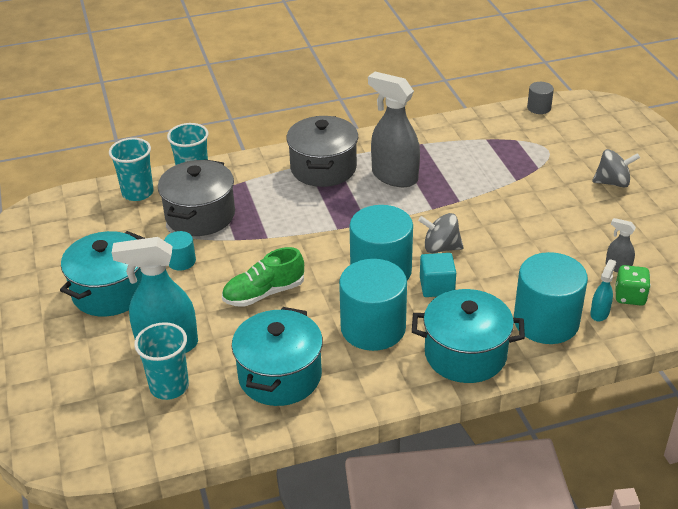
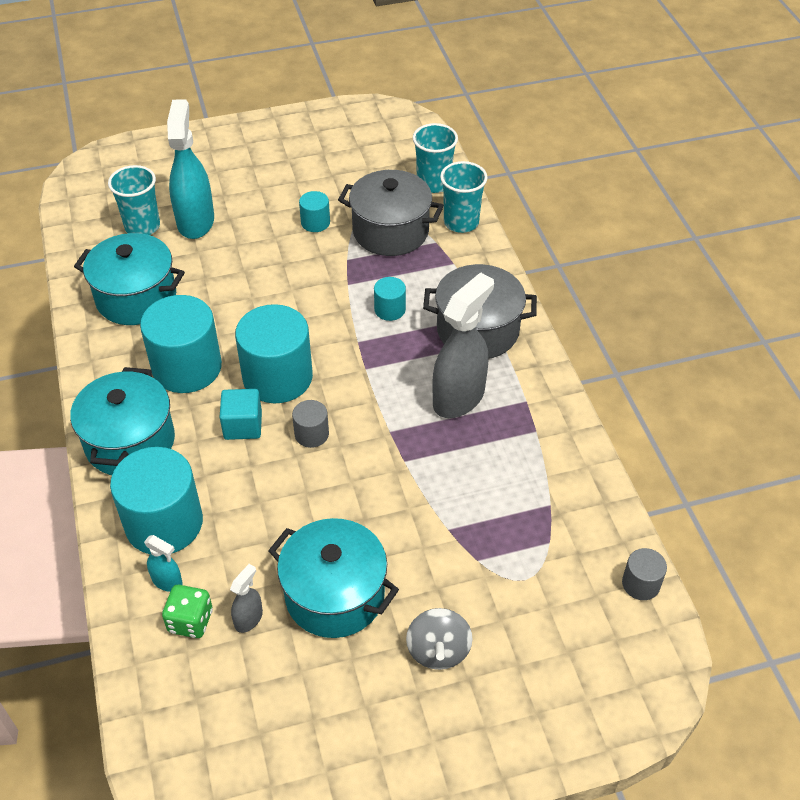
camera: 90 degrees right, 10 degrees up
(110, 292) = (277, 179): turquoise pot -> turquoise pot (335, 595)
(264, 293) = (256, 284): green shoe -> none
(299, 213) = (390, 309): none -> turquoise cylinder
(440, 248) = (311, 434): grey spinning top -> grey cylinder

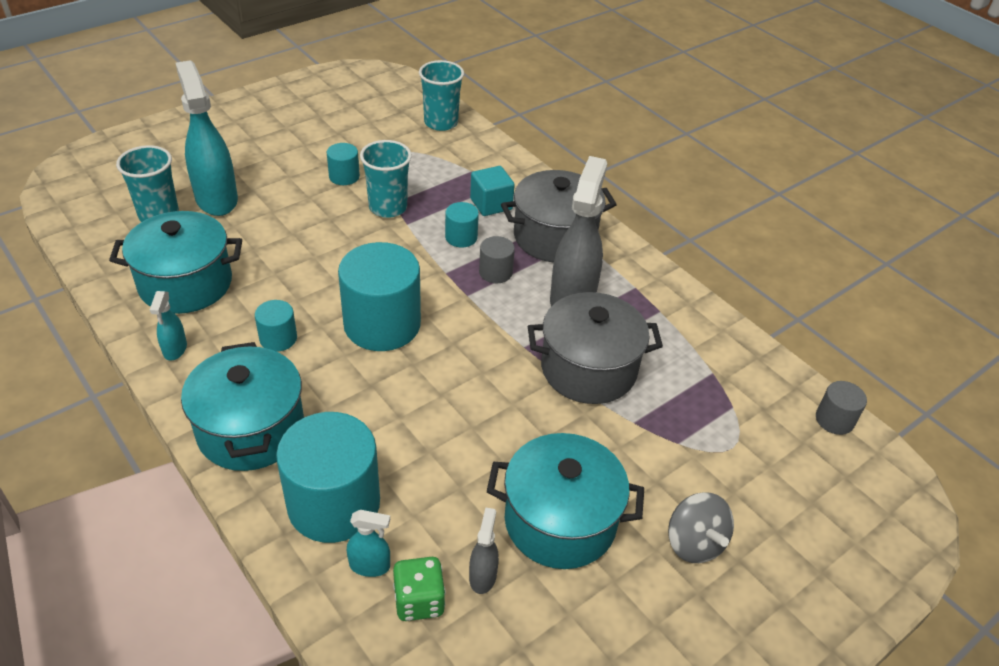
camera: 25 degrees left, 5 degrees down
(103, 355) = (175, 349): none -> turquoise spray bottle
(187, 367) = (278, 338): turquoise cylinder -> turquoise cylinder, size x0.47
(243, 425) = (370, 380): turquoise cube -> turquoise cube (491, 204)
(311, 434) = (447, 369): grey cylinder -> grey cylinder (495, 272)
(390, 231) = (423, 170): grey pot -> grey pot (588, 369)
(461, 222) = (485, 150): turquoise cup -> turquoise cup (388, 207)

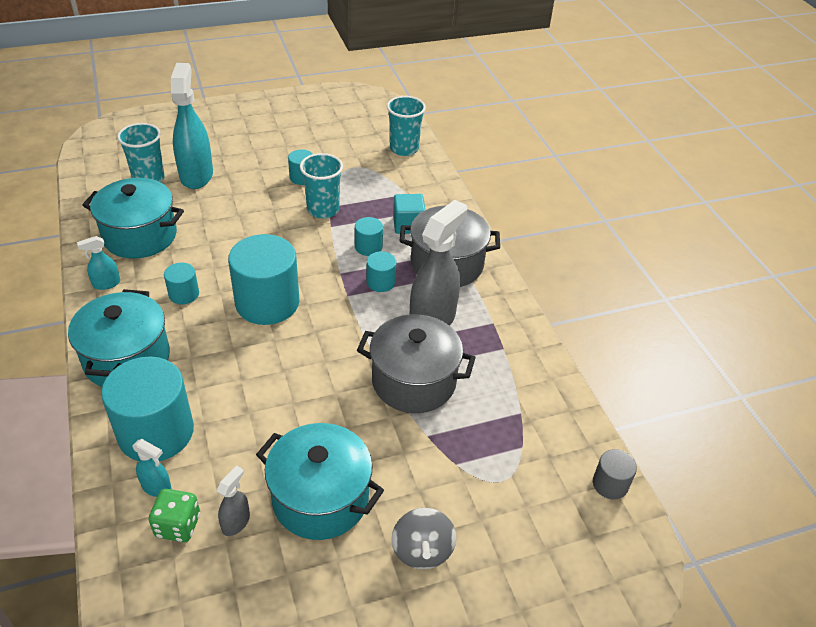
camera: 20 degrees right, 0 degrees up
(175, 349) = (106, 284): turquoise spray bottle -> turquoise spray bottle turned 45 degrees clockwise
(495, 272) = (380, 282): grey cylinder -> turquoise cylinder

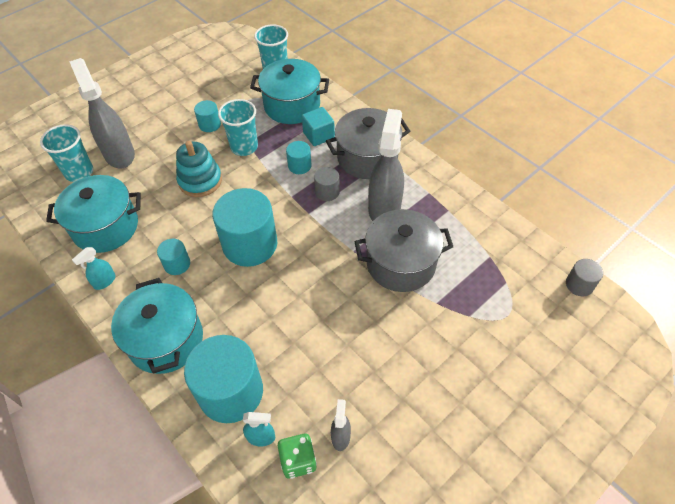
camera: 20 degrees left, 10 degrees up
(196, 175) = (119, 154): turquoise spray bottle -> grey spray bottle
(258, 226) = (200, 181): none -> turquoise stacking toy
(320, 498) = (391, 387): turquoise pot -> turquoise pot (292, 105)
(380, 282) = (327, 192): turquoise cylinder -> grey cylinder
(422, 550) = (486, 394): grey spinning top -> none

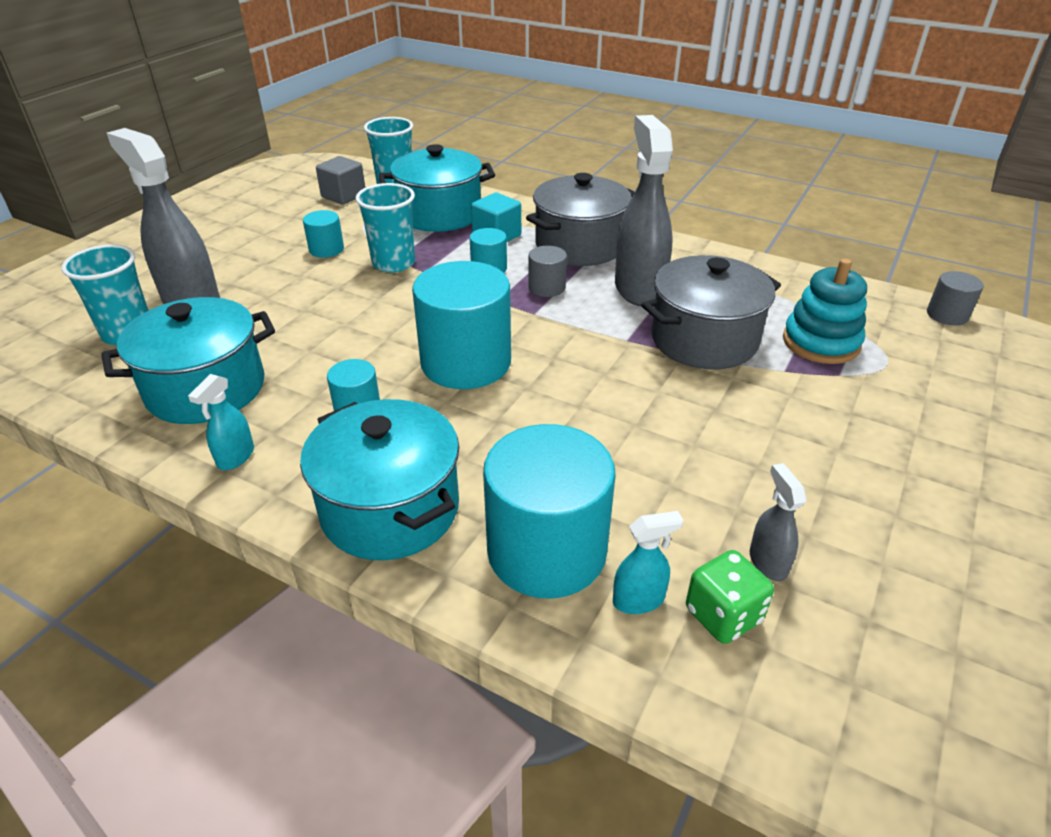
camera: 20 degrees left, 15 degrees down
(200, 181) = (344, 308): turquoise stacking toy -> turquoise stacking toy (821, 342)
(239, 74) = (343, 196): none -> grey cube

